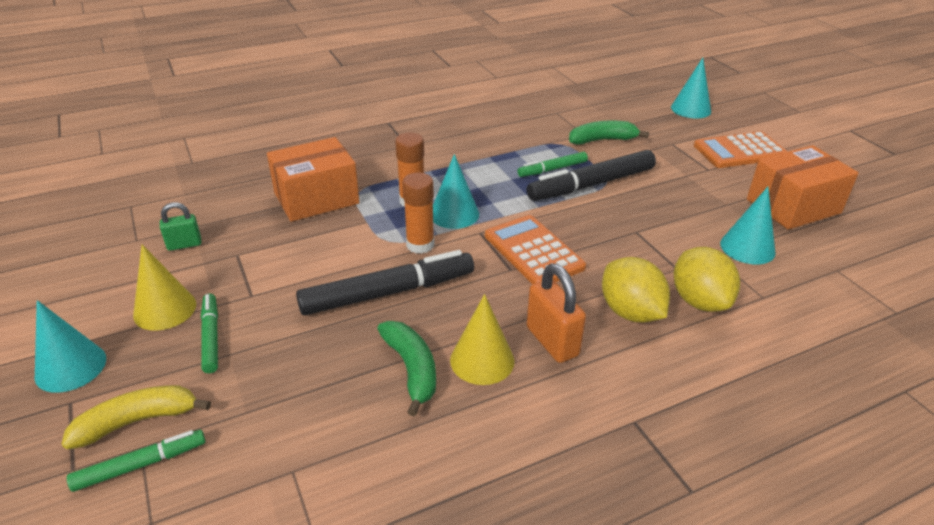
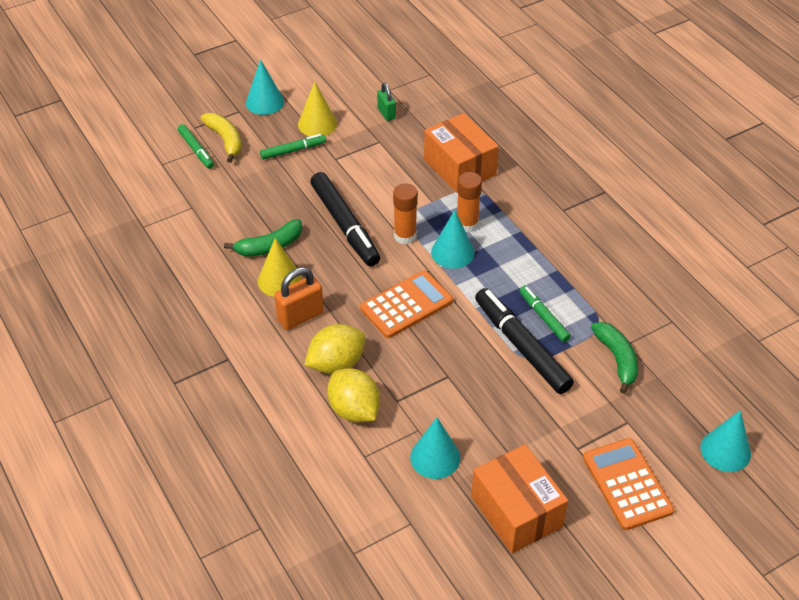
camera: 85 degrees right, 10 degrees up
(699, 301) = (354, 410): yellow lemon -> yellow lemon turned 75 degrees clockwise

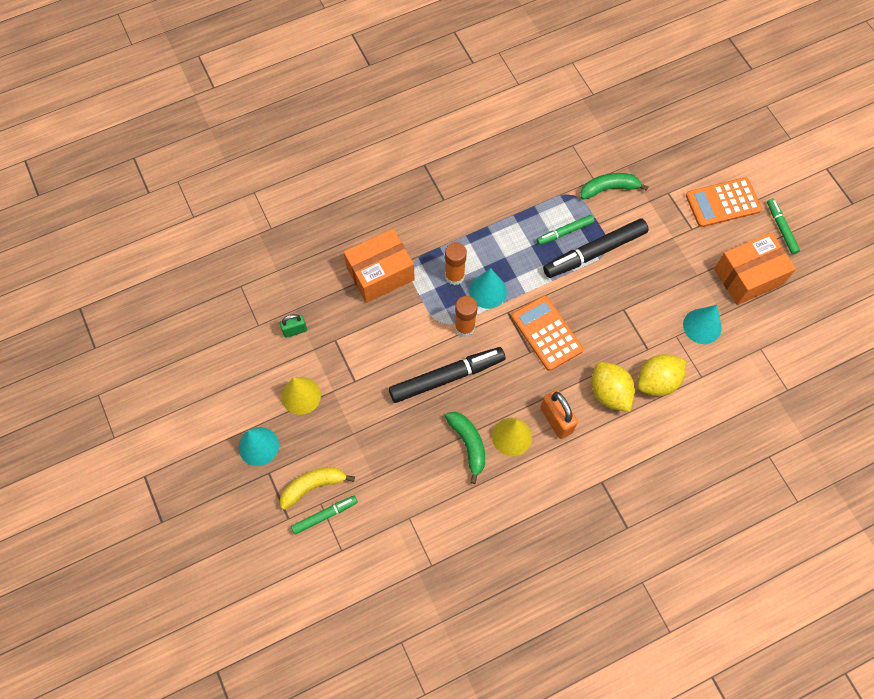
camera: 85 degrees left, 20 degrees up
(293, 150) = (338, 420): green marker -> green marker (781, 228)
(725, 450) = (693, 137): turquoise cone -> none

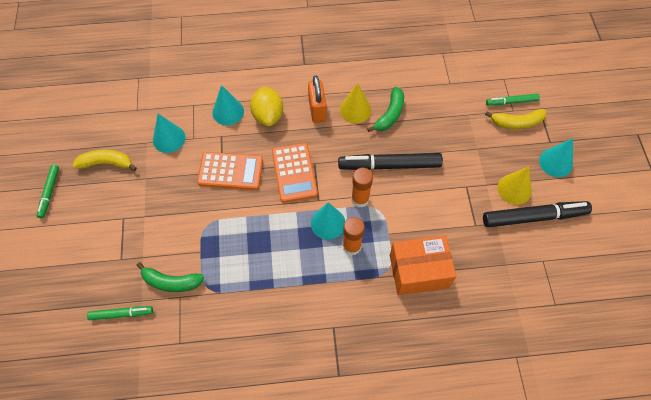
camera: 160 degrees left, 5 degrees down
(295, 330) = (510, 245): green padlock -> none
(468, 444) = (390, 114): green banana -> green banana turned 150 degrees counterclockwise
(564, 232) = (235, 253): green marker -> green marker (121, 314)
(594, 252) = (219, 226): black marker -> black marker (534, 217)
(657, 381) = (228, 112): yellow lemon -> turquoise cone
(722, 203) = (80, 232): orange calculator -> orange calculator (230, 171)
(748, 276) = (106, 163): orange box -> yellow banana

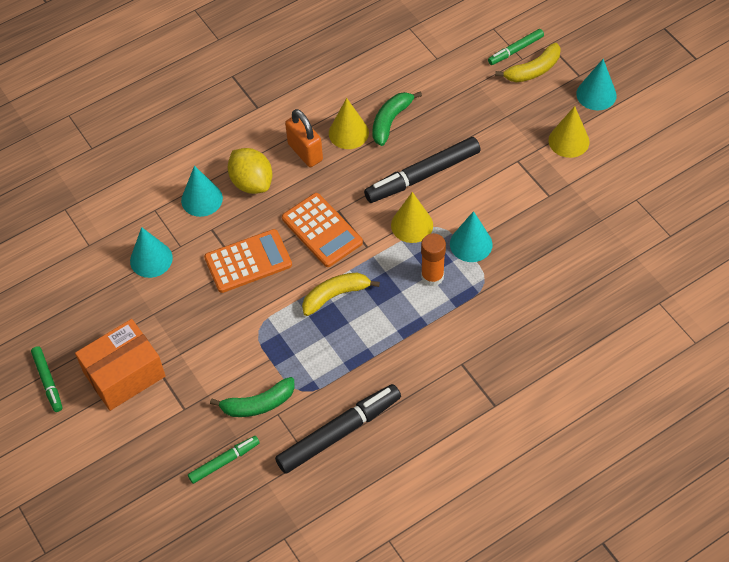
camera: 25 degrees left, 5 degrees down
(106, 163) = (94, 319): yellow banana -> yellow banana (335, 295)
(328, 223) = (392, 265): turquoise cone -> turquoise cone (471, 244)
(360, 199) = (412, 225): orange glue stick -> yellow cone
(390, 114) = (390, 121): green banana -> green banana turned 150 degrees counterclockwise
(419, 271) = (517, 268): orange box -> orange box (124, 374)
(534, 217) = (604, 160): black marker -> black marker (339, 432)

